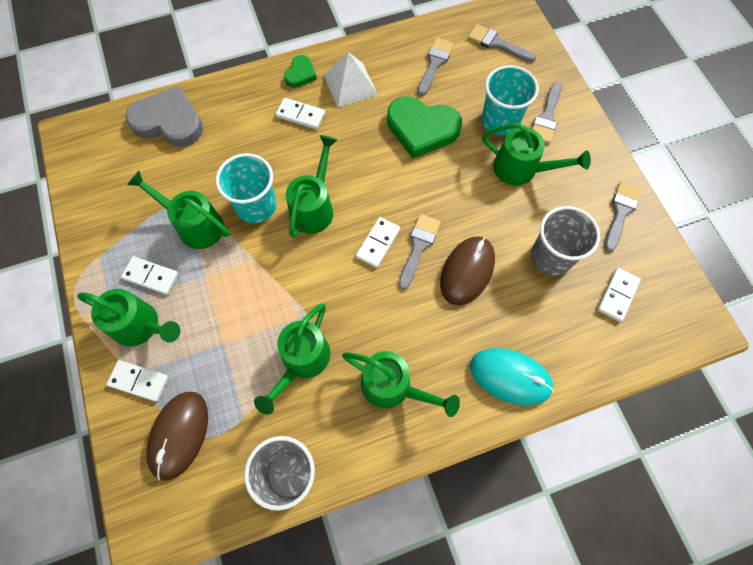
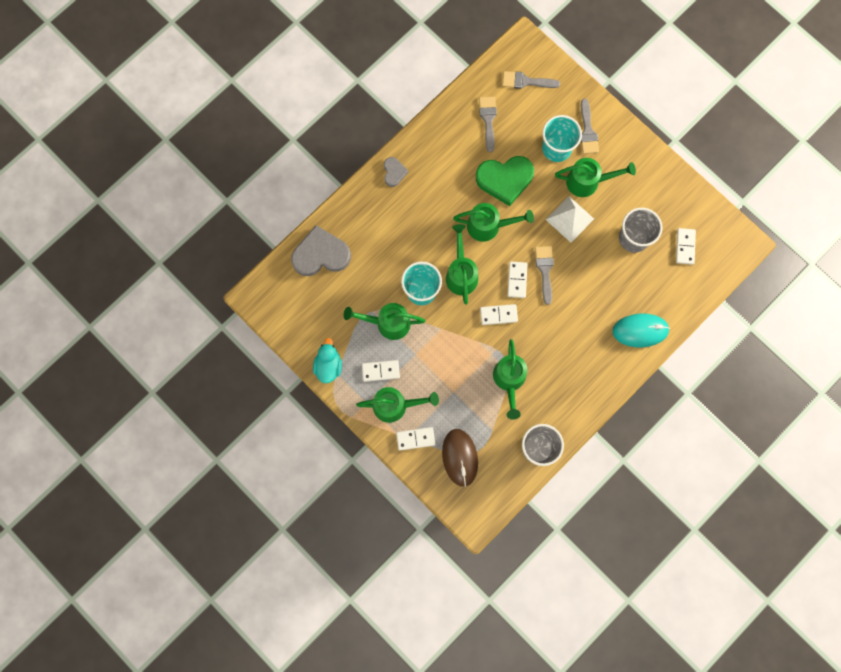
camera: 25 degrees left, 10 degrees up
(95, 242) = (328, 365): none -> turquoise duck
(300, 74) = (394, 172): green heart -> grey heart
(300, 115) = (413, 207): white domino -> white domino (498, 315)
(350, 85) = (435, 165): white pyramid -> white pyramid (569, 219)
(393, 387) = (573, 370): green watering can -> green watering can (489, 226)
(467, 271) = (584, 273): brown mouse -> none
(621, 212) = (666, 185): grey brush -> none

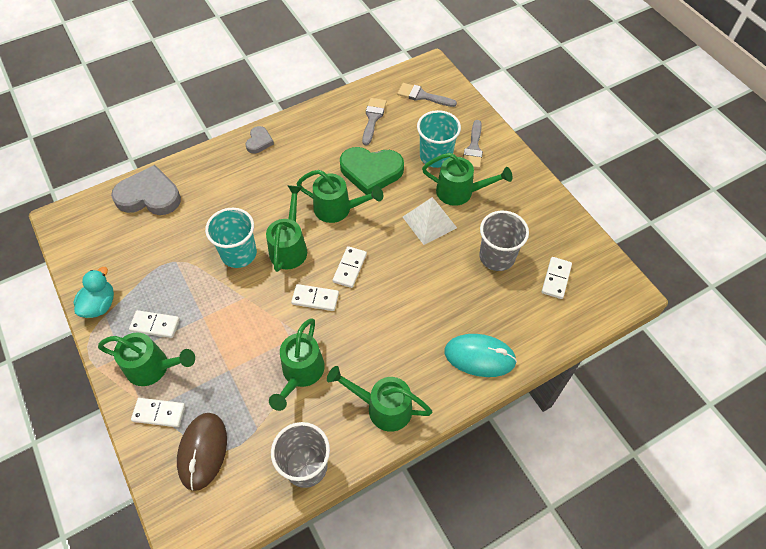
camera: 15 degrees right, 20 degrees down
(387, 323) = (187, 277): green watering can -> green watering can (382, 407)
(545, 270) = (385, 265): grey brush -> none

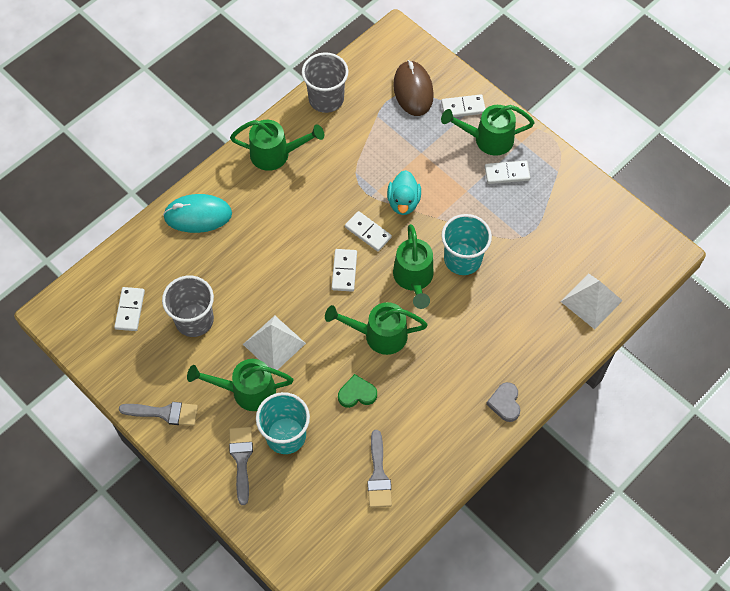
camera: 165 degrees right, 5 degrees up
(100, 305) = (568, 179): turquoise duck -> turquoise duck (403, 202)
(149, 196) = (591, 301): grey heart -> white pyramid
(300, 374) = (356, 164): green watering can -> none
(315, 298) = (368, 232): white domino -> white domino turned 45 degrees clockwise
(371, 171) = (357, 393): green heart -> green heart, size x0.51
(422, 96) = (324, 531): grey brush -> grey brush (164, 413)

